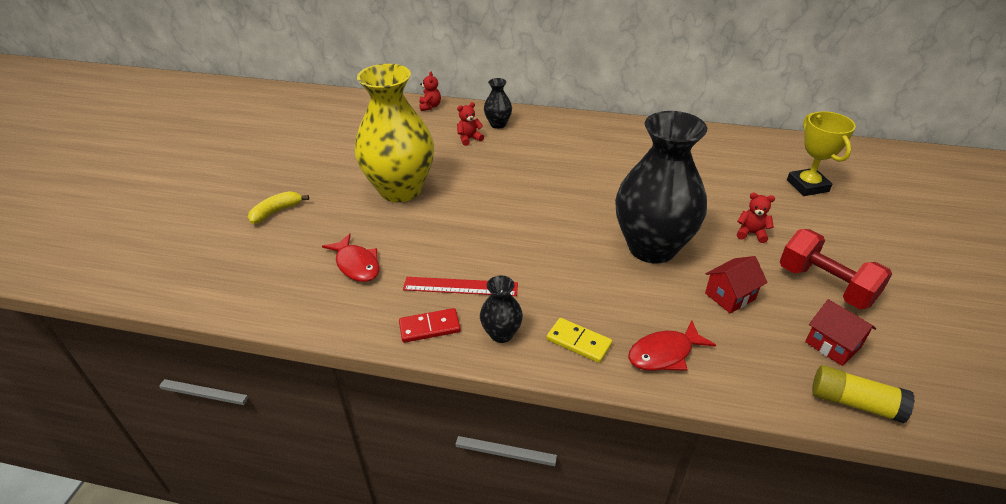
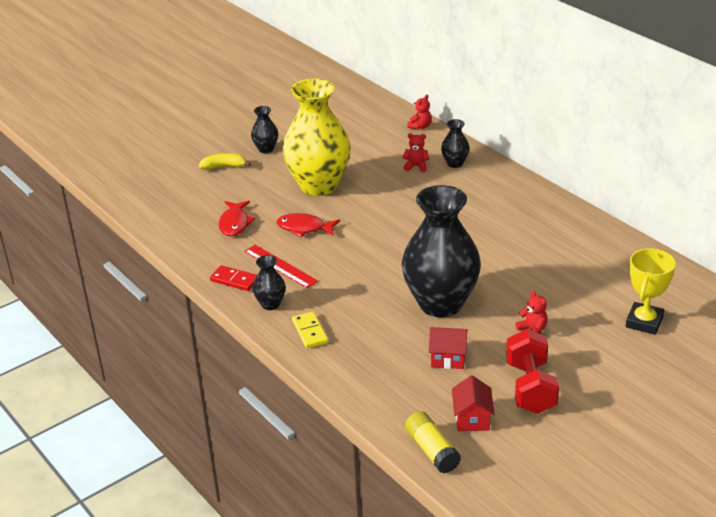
camera: 40 degrees right, 5 degrees down
(304, 177) = (266, 149): none -> black vase
(664, 353) = (353, 364): red fish -> red fish (304, 228)

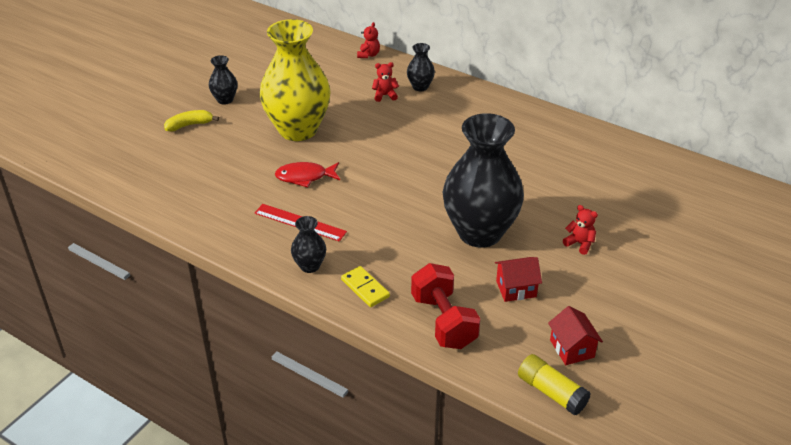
camera: 20 degrees left, 5 degrees up
(234, 280) = (259, 246): red domino -> none
(235, 223) = (230, 184): red fish -> none
(530, 387) = (609, 303): red dumbbell -> red dumbbell (443, 321)
(644, 322) = (674, 215): yellow trophy -> none

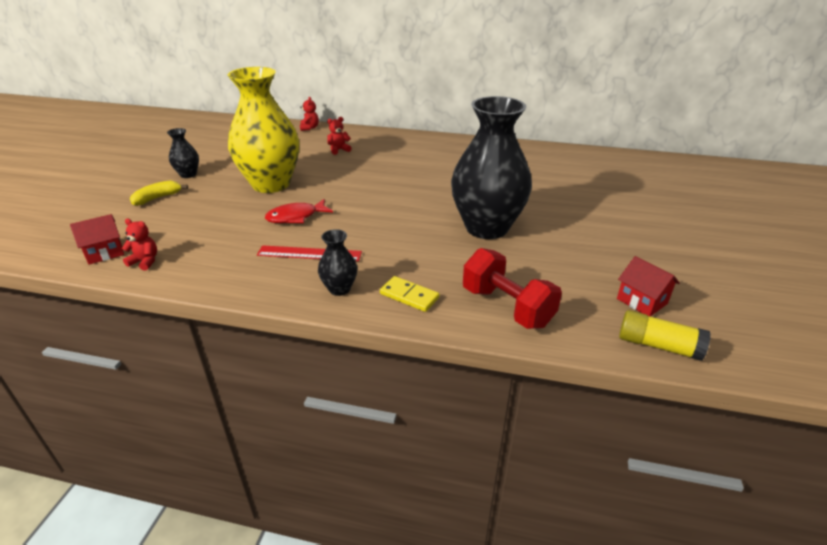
camera: 20 degrees left, 5 degrees down
(420, 87) = (366, 140): black vase -> none
(516, 289) = (552, 264): red house -> red house (105, 252)
(579, 244) = (576, 219): red teddy bear -> red teddy bear (145, 261)

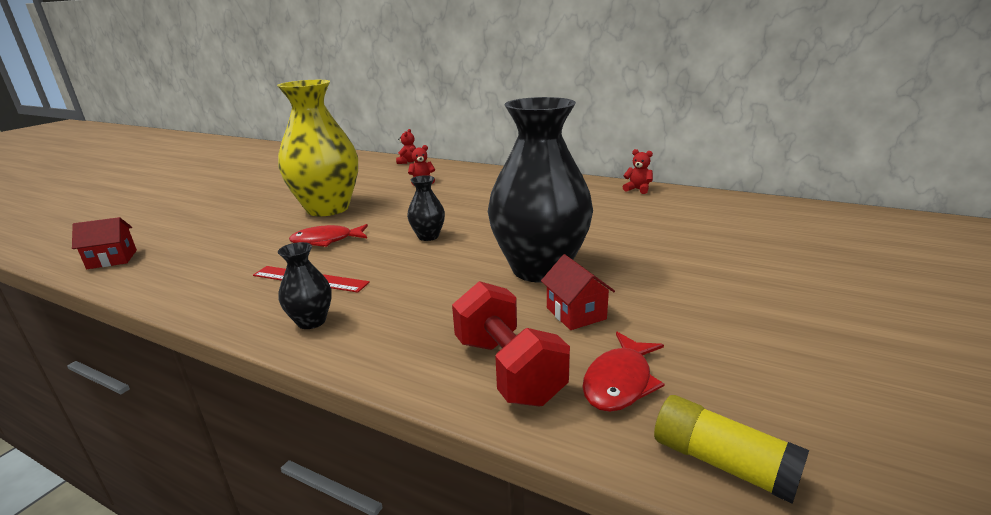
camera: 15 degrees right, 10 degrees down
(145, 261) = (139, 271): red teddy bear -> red teddy bear (638, 189)
(157, 198) = (209, 214): yellow banana -> none
(188, 174) = (256, 196): black vase -> black vase (428, 236)
(409, 296) = (388, 339): yellow domino -> none
(581, 305) = (620, 381): none -> red fish
(642, 301) = (720, 387): red house -> red house (576, 313)

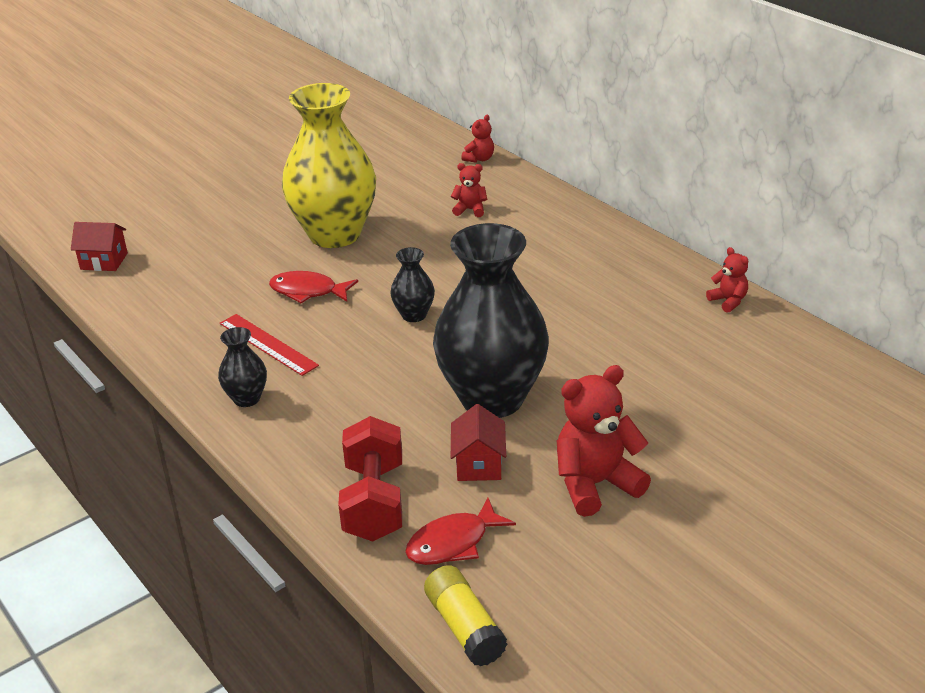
camera: 25 degrees right, 10 degrees up
(684, 301) = (595, 484): none -> red teddy bear

